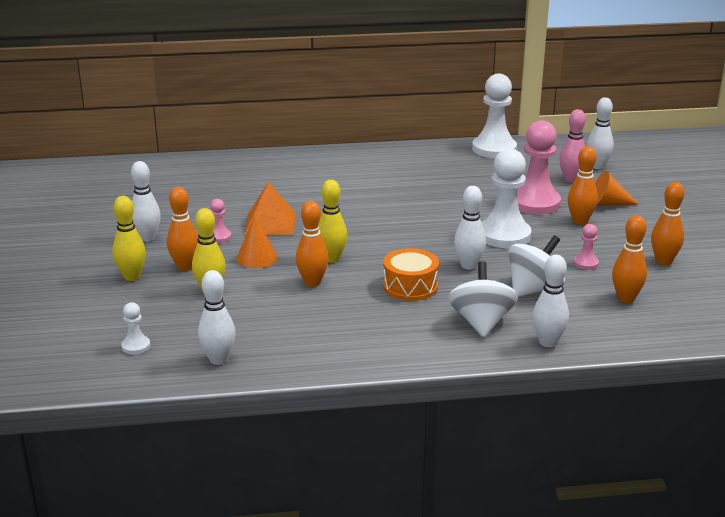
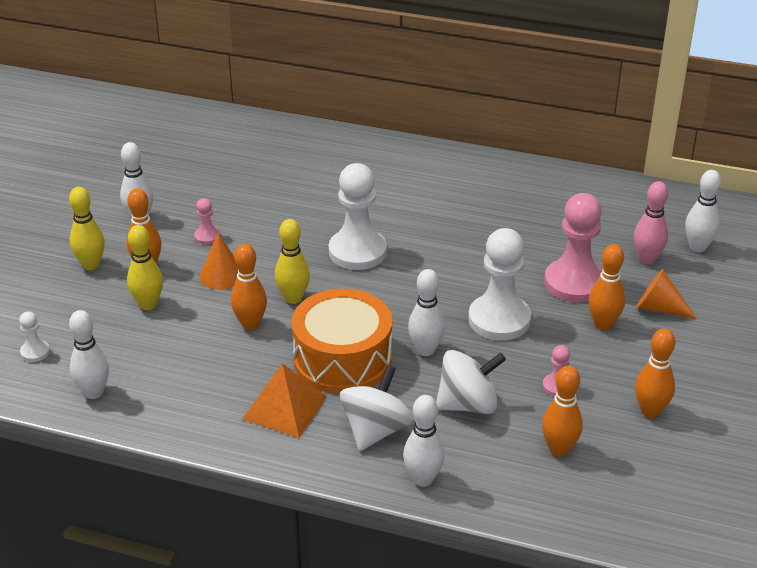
camera: 25 degrees right, 10 degrees up
(270, 223) = (269, 232): orange pyramid -> orange pyramid (284, 407)
(410, 286) = (342, 359): orange drum -> orange drum, size x1.60
(494, 149) = (595, 189): white pawn -> white pawn (357, 252)

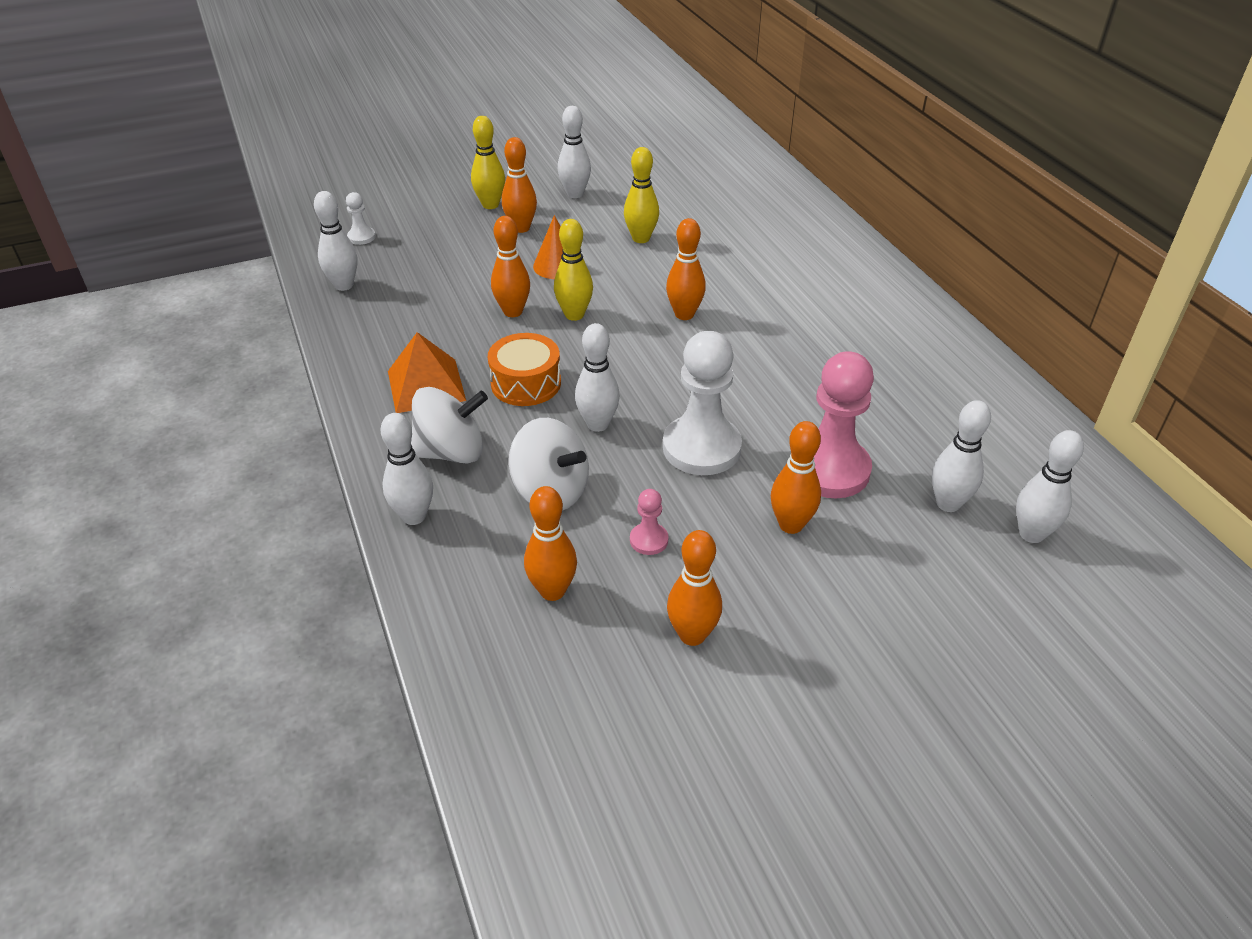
camera: 50 degrees right, 5 degrees up
(148, 304) = (476, 253): yellow bowling pin -> yellow bowling pin (641, 238)
(207, 236) = (596, 233): pink pawn -> none
(342, 359) = (526, 383): orange drum -> orange drum, size x0.63
(357, 252) = (684, 314): white pawn -> orange bowling pin
(646, 259) = (948, 503): pink bowling pin -> white bowling pin
(659, 308) = (877, 555): orange cone -> none

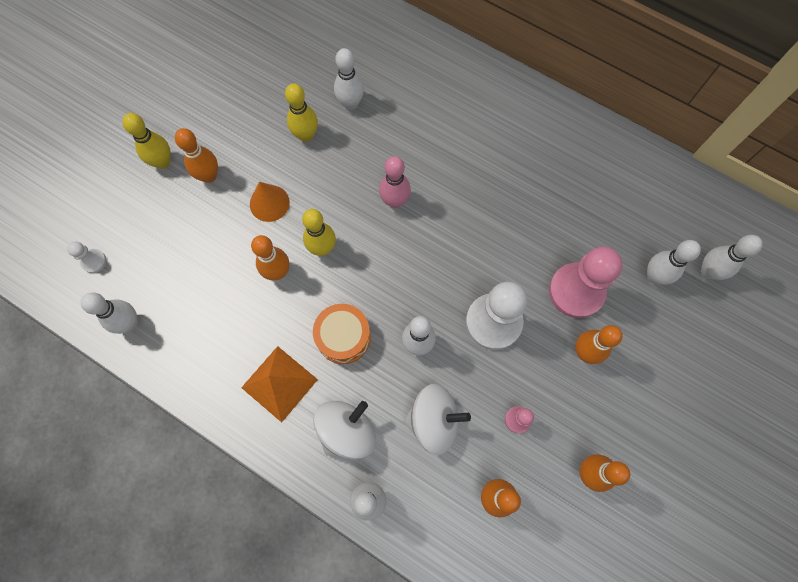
camera: 35 degrees left, 30 degrees up
(575, 194) = (217, 110): white bowling pin -> white bowling pin (350, 103)
(684, 314) = (395, 201): orange bowling pin -> pink bowling pin

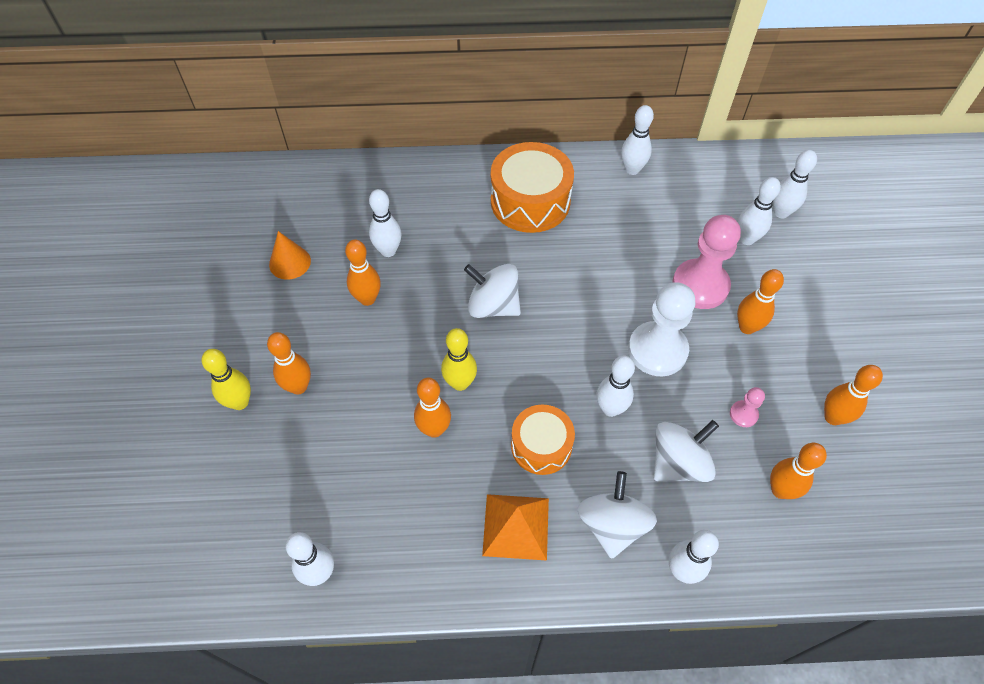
camera: 35 degrees left, 15 degrees down
(94, 261) = (233, 539): white pawn -> none
(269, 203) = (378, 375): orange cone -> orange cone (290, 262)
(306, 135) = (367, 299): yellow bowling pin -> orange bowling pin
(395, 201) = (493, 306): pink bowling pin -> white spinning top
(495, 127) = (530, 201): none -> orange drum
(608, 150) = (632, 169): none -> white bowling pin

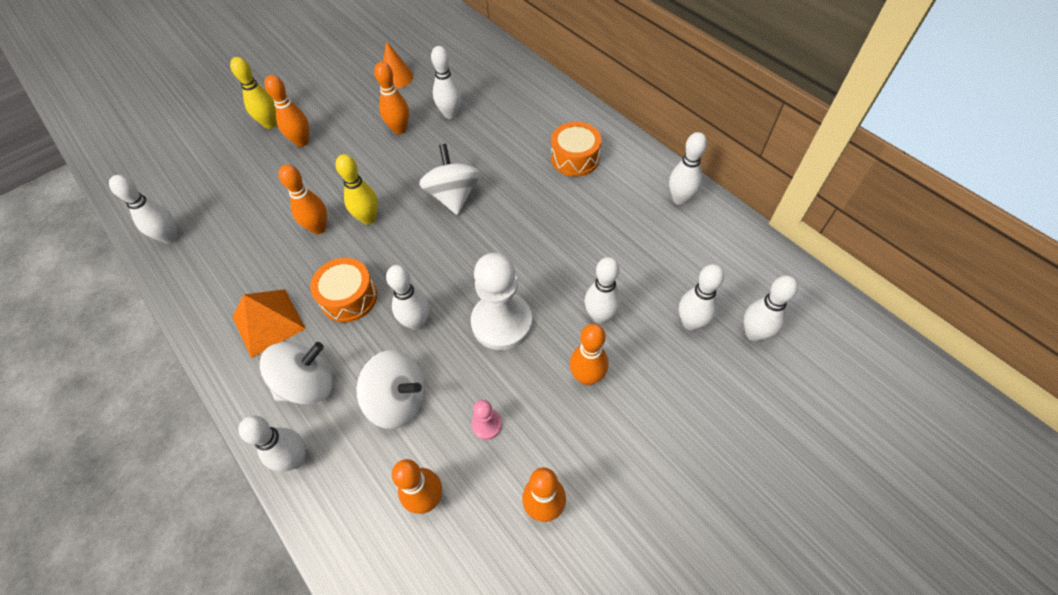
camera: 55 degrees right, 0 degrees up
(530, 201) = (575, 158): orange drum -> orange drum, size x0.63
(700, 285) = (600, 316): pink pawn -> white bowling pin

